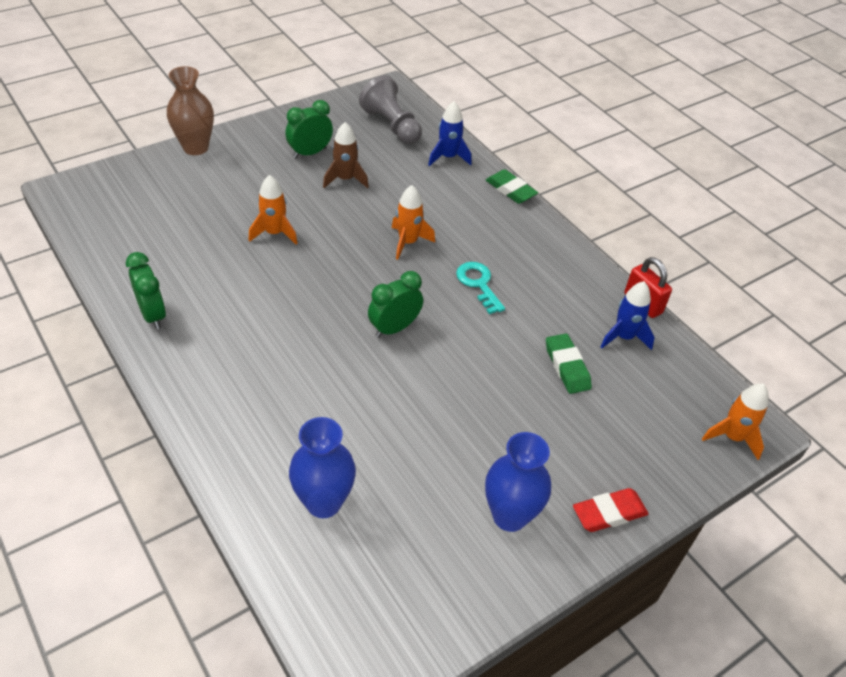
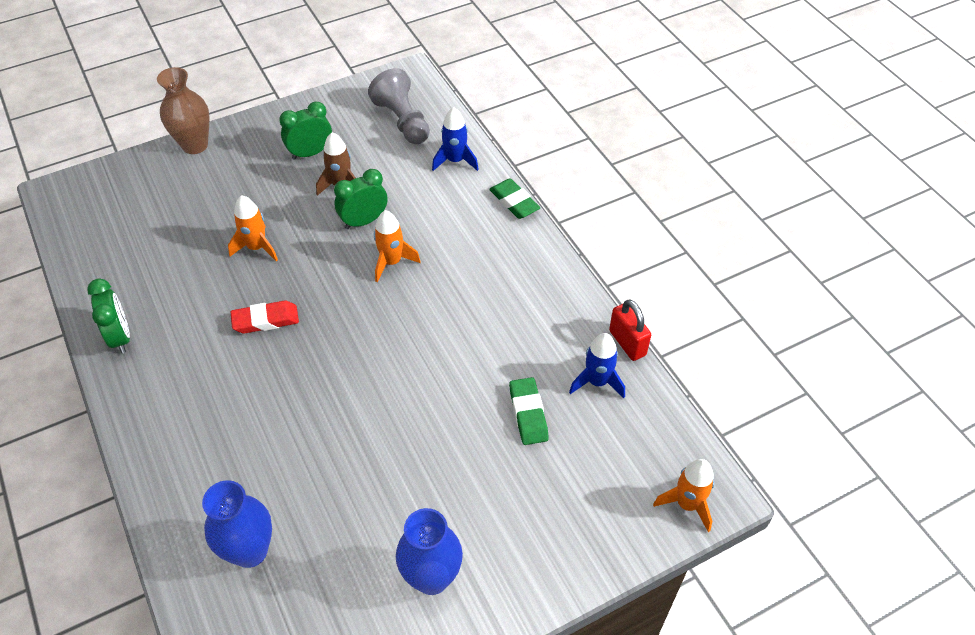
camera: 10 degrees right, 5 degrees up
(394, 328) = (358, 361): green clock -> green clock (364, 221)
(478, 284) = (456, 314): turquoise key -> none
(609, 513) = (534, 581): red eraser -> red eraser (265, 320)

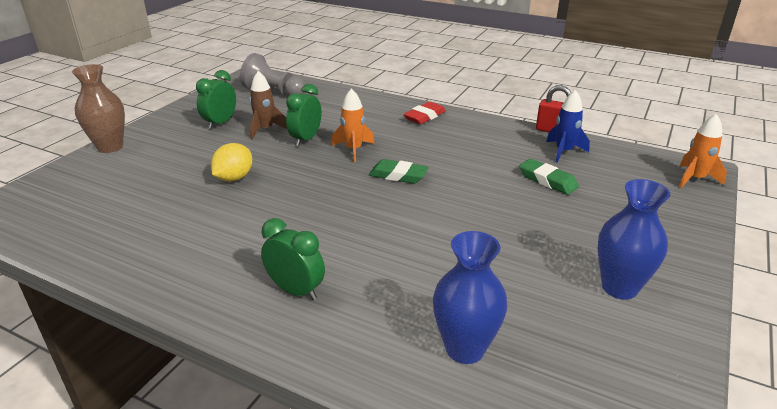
camera: 35 degrees left, 20 degrees down
(120, 337) = (160, 272): green clock -> green clock (296, 290)
(257, 247) = (234, 178): orange rocket -> yellow lemon
(265, 320) = (292, 211): red eraser -> red eraser (424, 116)
(455, 161) = (335, 97): blue rocket -> none
(514, 202) = (398, 101): green eraser -> green eraser (398, 175)

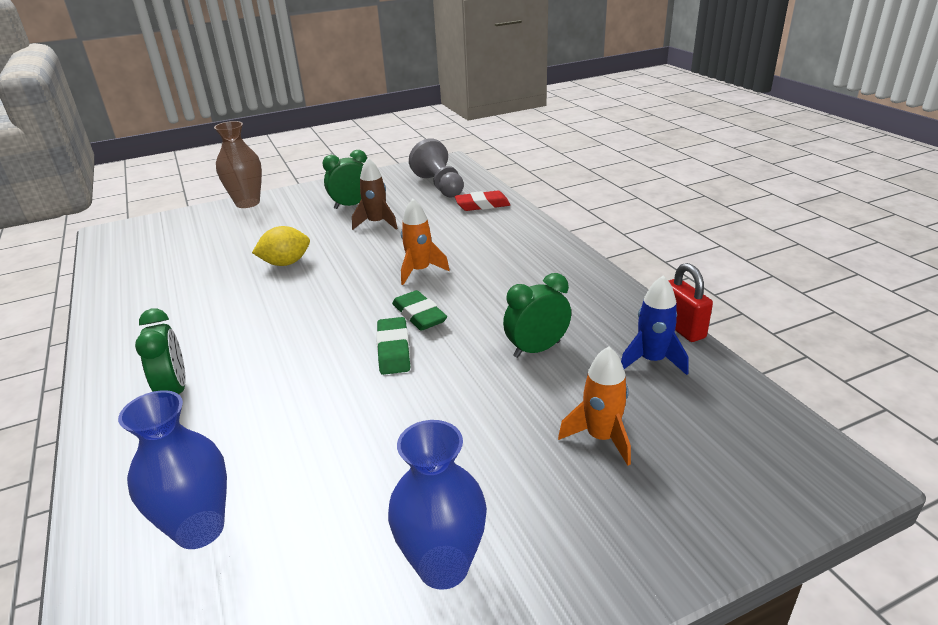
camera: 40 degrees right, 0 degrees up
(306, 139) = (395, 245): green clock -> green clock (537, 349)
(424, 116) = (547, 257): red eraser -> red eraser (482, 205)
(547, 180) = (571, 389): green eraser -> green eraser (394, 350)
(694, 179) = (797, 482): orange rocket -> orange rocket (601, 437)

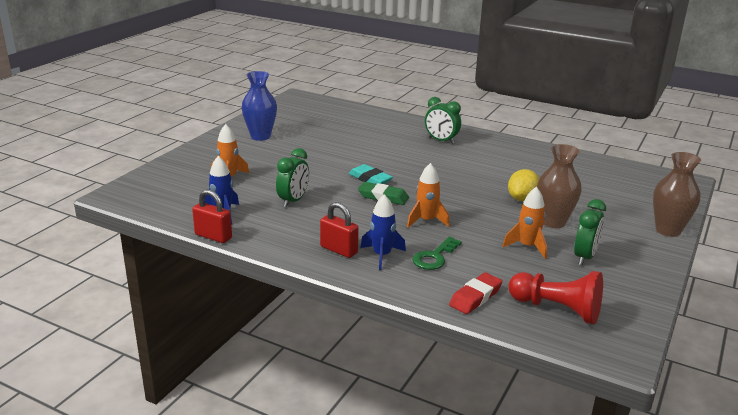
camera: 140 degrees right, 5 degrees down
(200, 529) = (353, 122): blue vase -> none
(312, 234) = (553, 222): none -> brown vase
(377, 223) = (527, 246): brown rocket -> orange rocket
(394, 350) = (370, 179): green eraser -> turquoise eraser
(439, 186) = (557, 309): grey pawn -> red pawn
(467, 238) = (434, 257): none -> green key
(512, 252) = (382, 256): none -> blue rocket
(548, 269) = (339, 250): none -> red padlock

